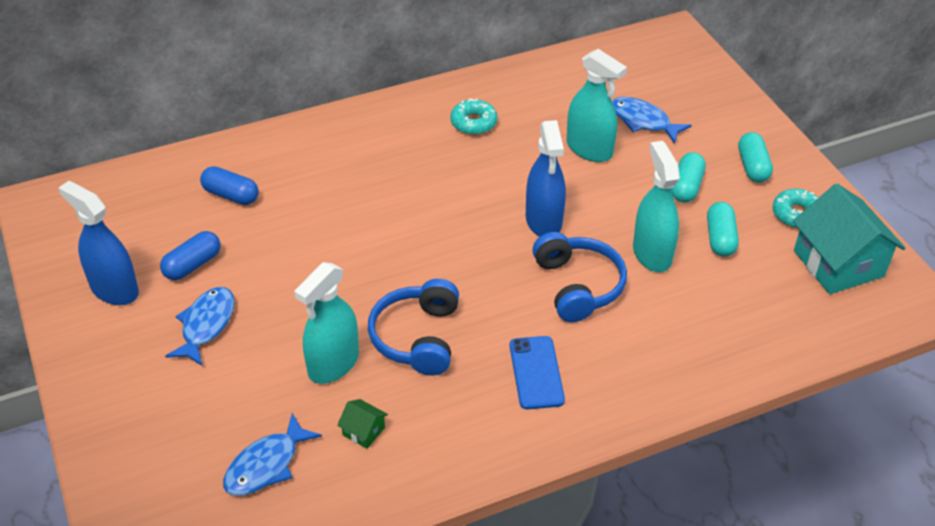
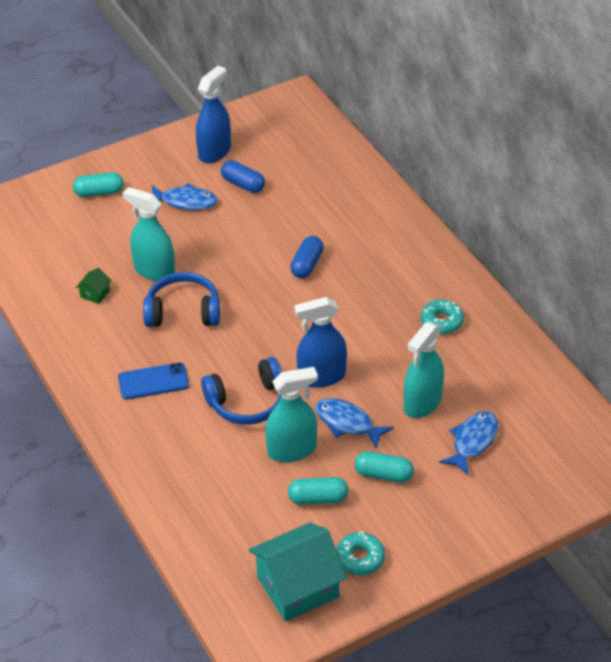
camera: 85 degrees right, 0 degrees up
(231, 195) = (320, 190): blue capsule -> blue capsule (307, 264)
(266, 465) = (66, 251): blue fish -> blue fish (347, 423)
(753, 166) = (423, 526): turquoise capsule -> turquoise capsule (99, 192)

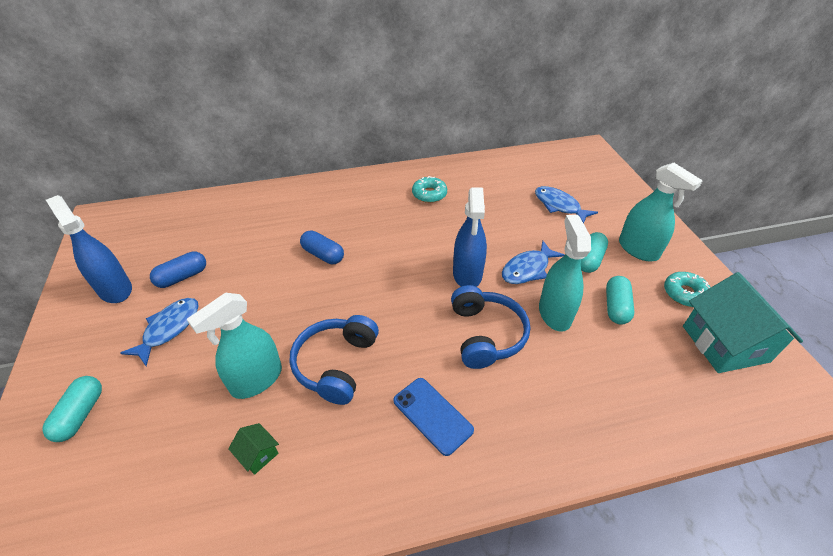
camera: 75 degrees left, 0 degrees up
(153, 381) = (432, 415): blue phone -> blue phone turned 45 degrees counterclockwise
(422, 403) = (514, 222): turquoise spray bottle -> turquoise spray bottle (638, 249)

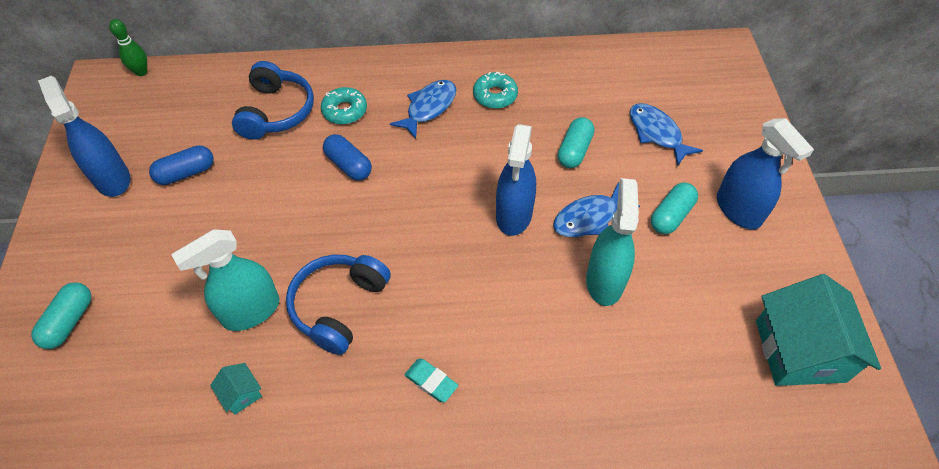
camera: 10 degrees right, 10 degrees up
(135, 208) = (141, 72): none -> green bowling pin
(169, 329) = (166, 236): blue fish -> blue fish (429, 108)
(258, 454) = (241, 394): green house -> turquoise house
(432, 415) = (431, 382): blue phone -> turquoise eraser
(486, 334) = (515, 296): blue headphones -> blue headphones (276, 112)
(616, 307) = (682, 284): turquoise capsule -> turquoise capsule (574, 150)
(638, 249) = (738, 210): turquoise spray bottle -> blue spray bottle
(684, 293) = (775, 278): turquoise donut -> turquoise donut (345, 111)

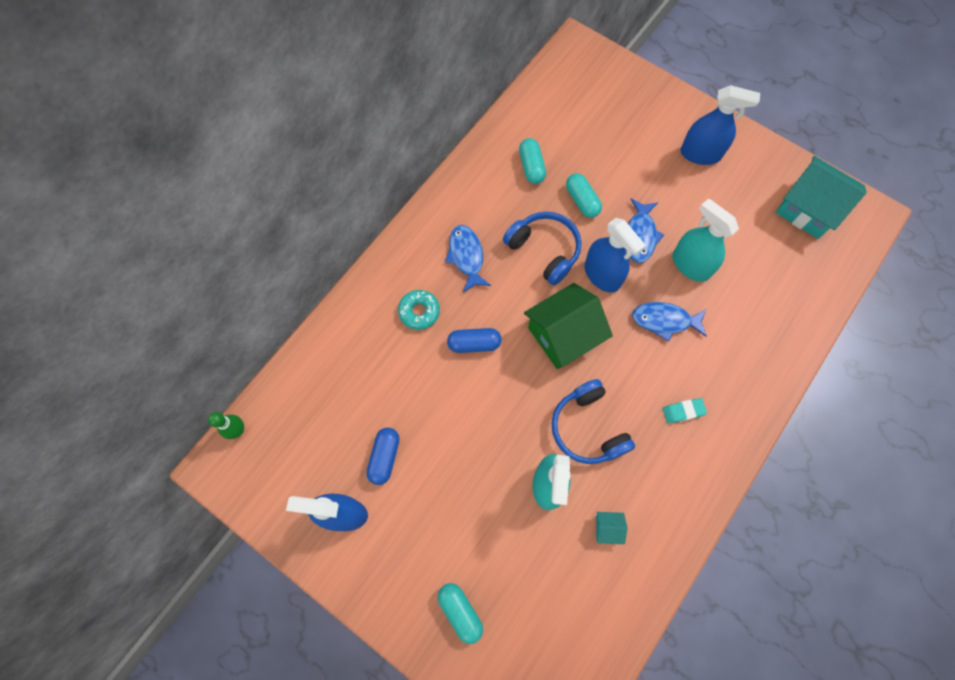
camera: 50 degrees left, 15 degrees up
(276, 112) = (377, 358): blue headphones -> blue headphones (544, 250)
(420, 224) = (563, 335): none -> green house
(495, 95) = (493, 208): turquoise donut -> none
(656, 133) = (609, 144): blue fish -> blue fish (664, 321)
(671, 216) = (675, 191): turquoise capsule -> turquoise capsule (531, 167)

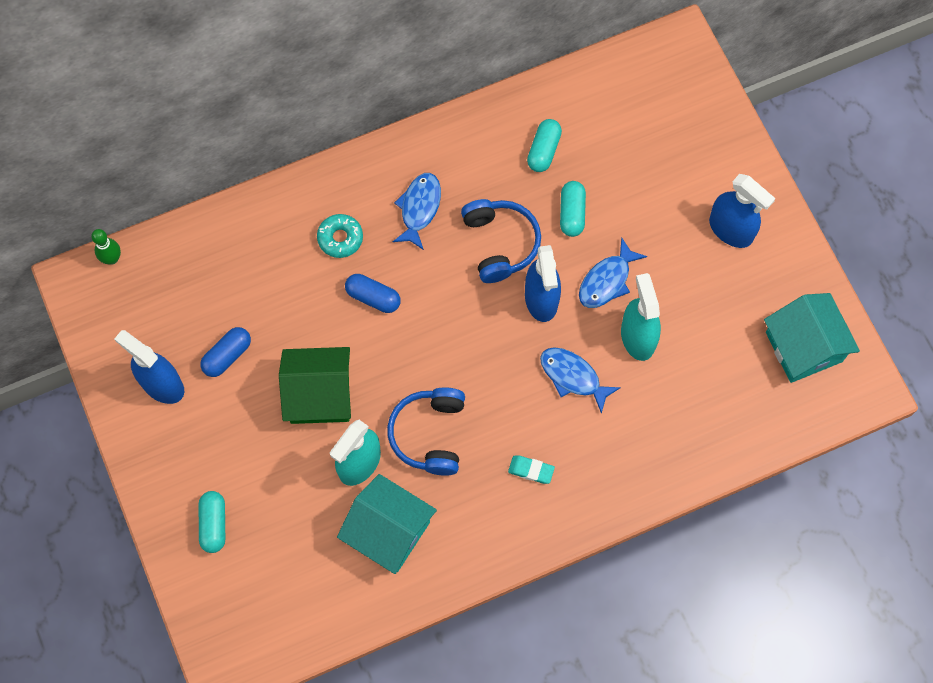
camera: 30 degrees right, 0 degrees up
(563, 335) = (464, 336): green house -> green house (319, 394)
(607, 528) = (388, 531): turquoise house -> turquoise house, size x2.40

